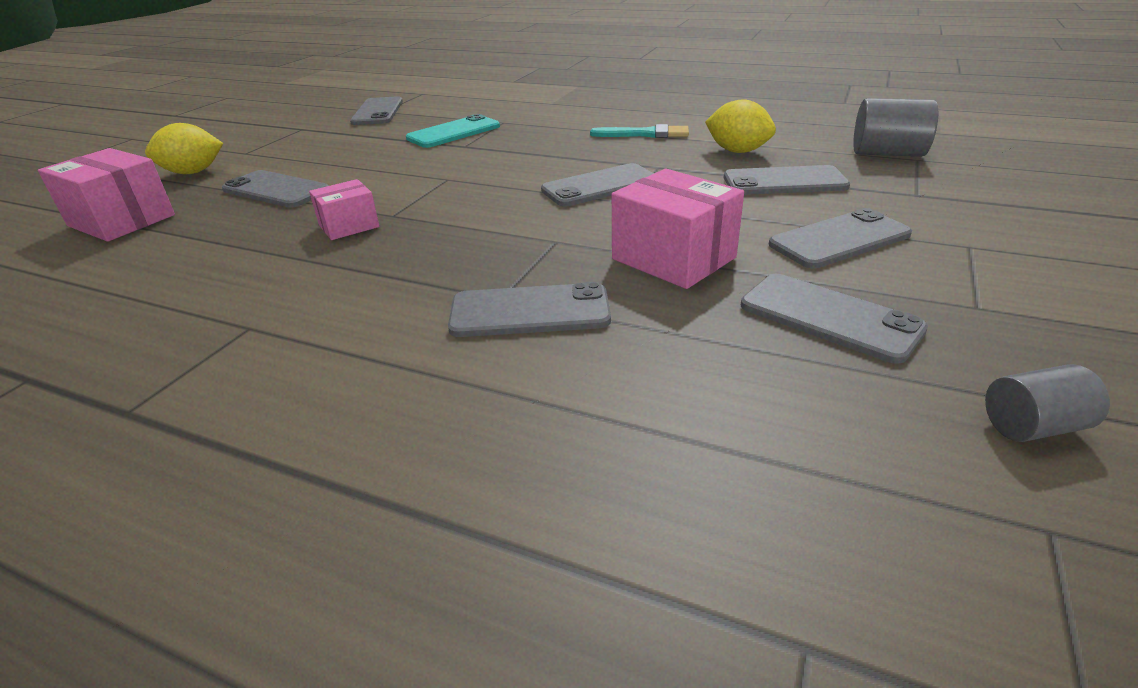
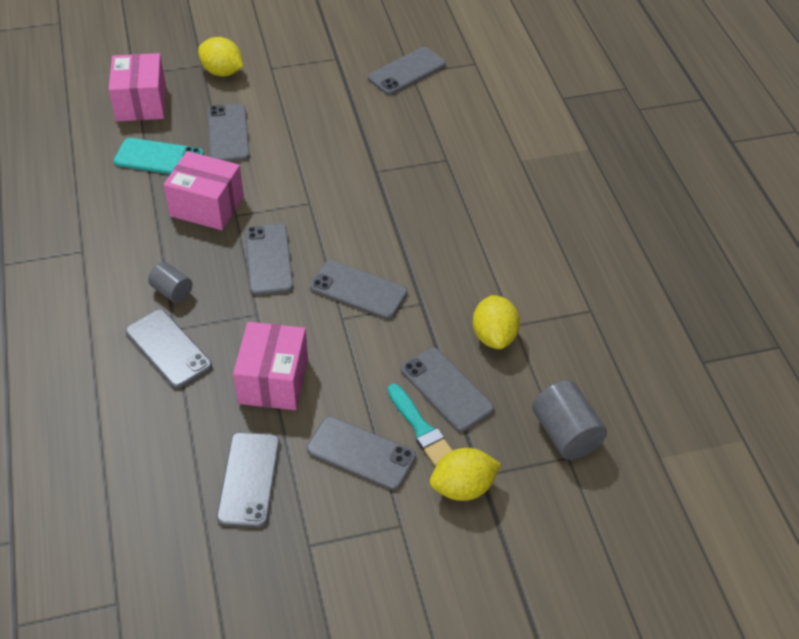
camera: 50 degrees right, 15 degrees up
(349, 226) = (207, 206): pink box -> pink box, size x1.66
(454, 132) = (398, 147): turquoise phone -> turquoise phone (159, 158)
(487, 215) = (269, 260): none -> grey phone
(644, 134) = (489, 261): turquoise brush -> turquoise brush (420, 428)
(929, 205) = (463, 488): none -> yellow lemon
(1033, 427) = (192, 588): grey cylinder -> grey cylinder (172, 291)

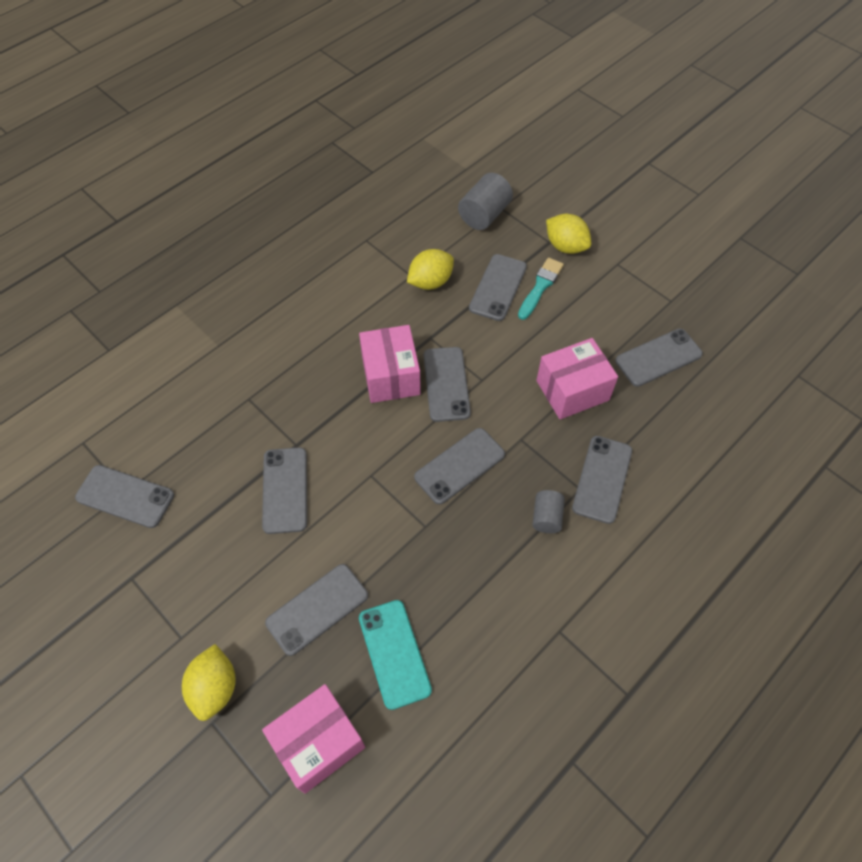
camera: 120 degrees left, 10 degrees up
(207, 206) = (431, 558): pink box -> pink box (391, 376)
(361, 453) = (586, 308): grey phone -> grey phone (285, 490)

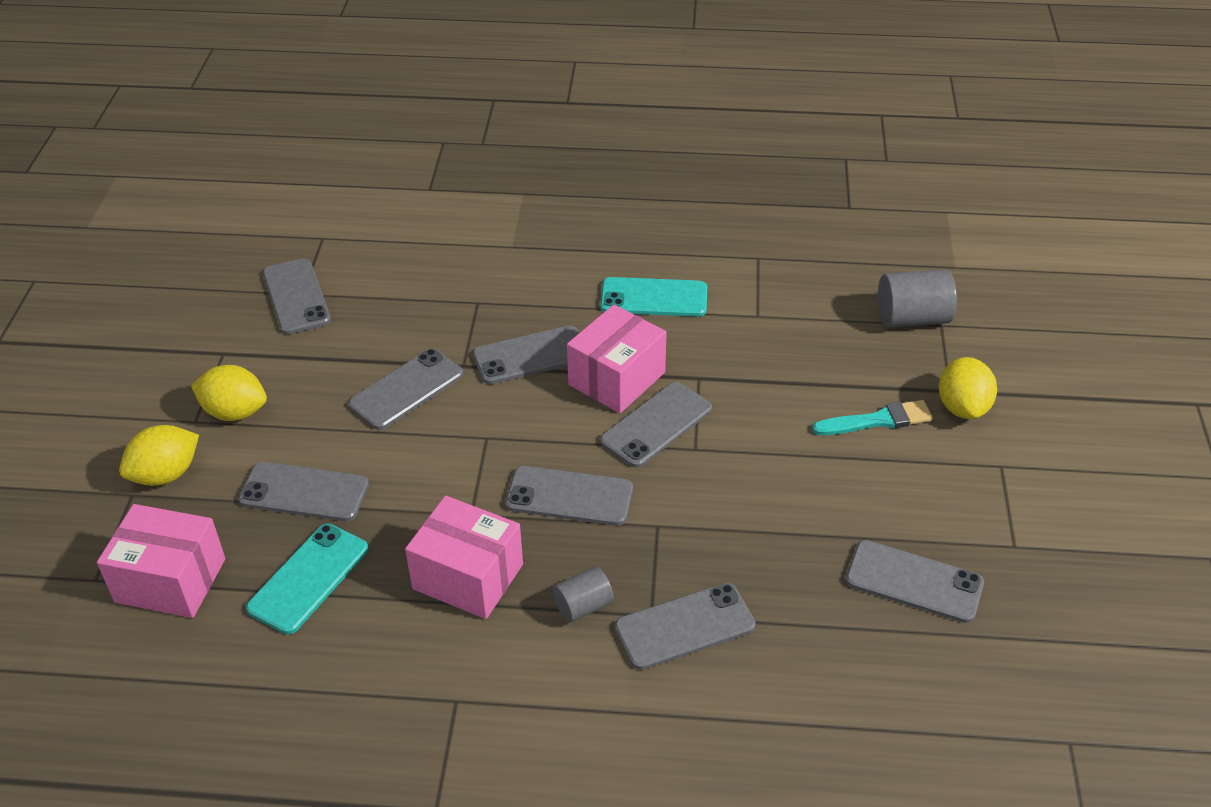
camera: 50 degrees right, 15 degrees down
(344, 310) = (654, 298): none -> turquoise phone
(430, 282) = (768, 334): yellow lemon -> yellow lemon (235, 412)
(498, 287) = (830, 388): grey phone -> grey phone (531, 355)
(572, 390) = (772, 531): pink box -> pink box (468, 576)

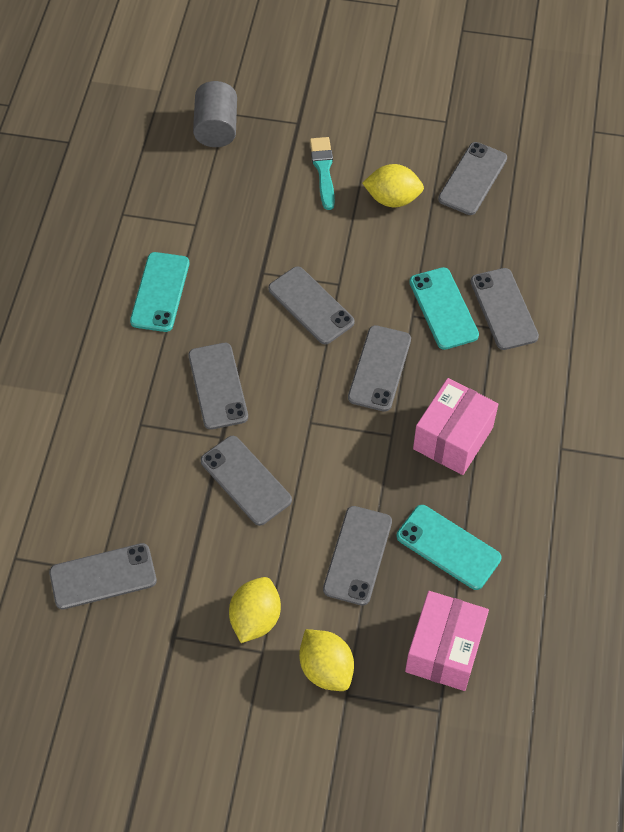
camera: 85 degrees left, 15 degrees up
(583, 606) = (483, 367): grey cylinder -> none
(617, 378) = (255, 327): pink box -> none
(674, 558) = (443, 308): none -> turquoise phone
(962, 407) = (316, 119): yellow lemon -> yellow lemon (392, 199)

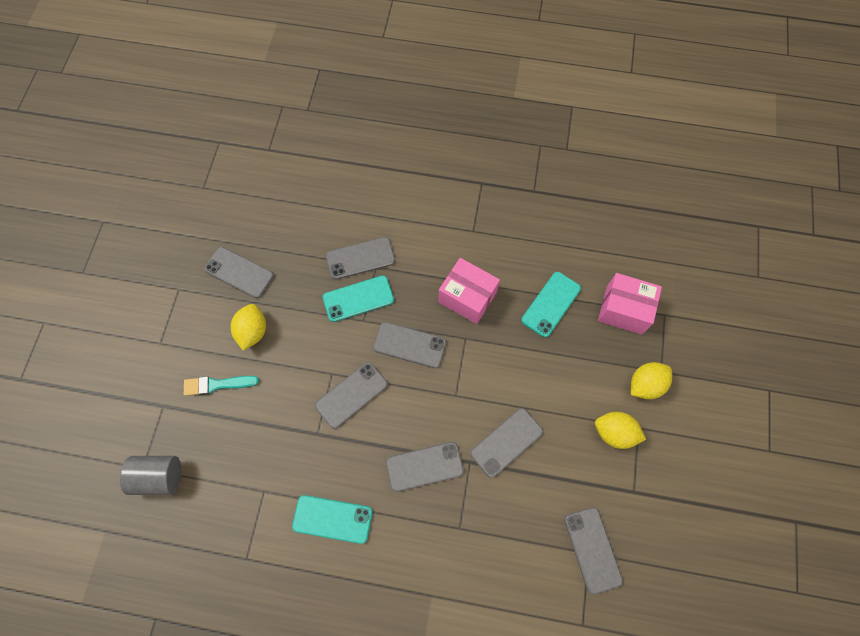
camera: 90 degrees left, 10 degrees up
(357, 555) = (561, 363): grey phone -> none

